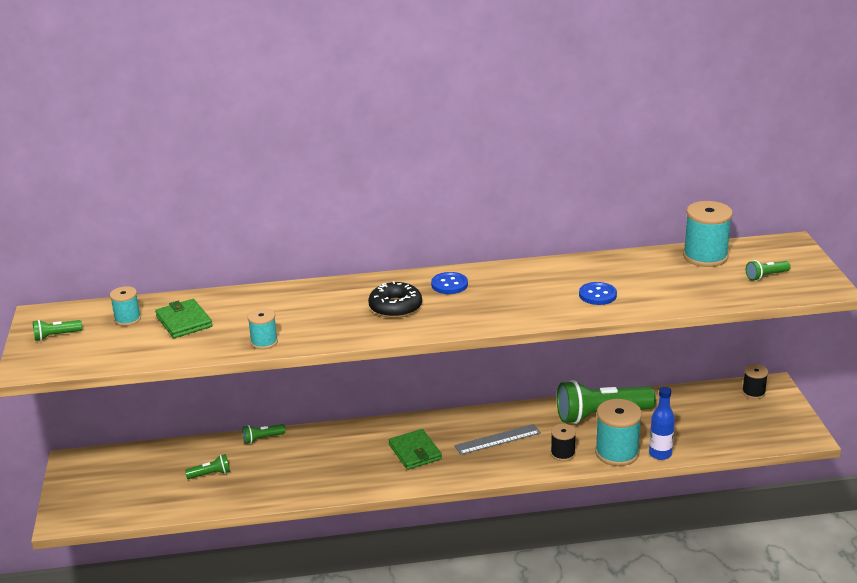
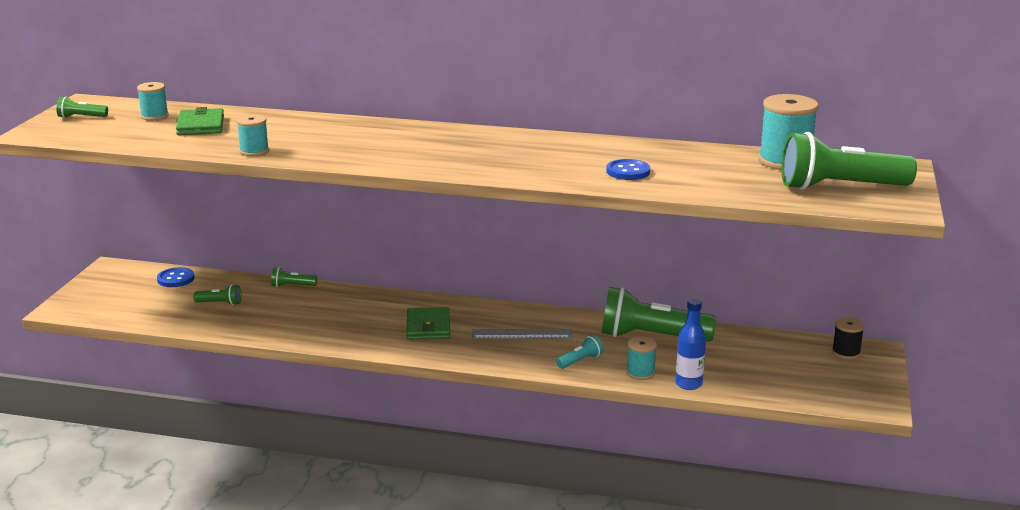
camera: 20 degrees right, 5 degrees down
(395, 307) = (407, 147): black donut -> none
(449, 284) = (481, 140): blue button -> blue button (176, 279)
(562, 454) = (580, 361): black spool -> turquoise flashlight
(617, 453) = (640, 373): turquoise spool -> turquoise spool, size x0.56
(766, 276) = (840, 187): green flashlight -> green flashlight, size x2.31

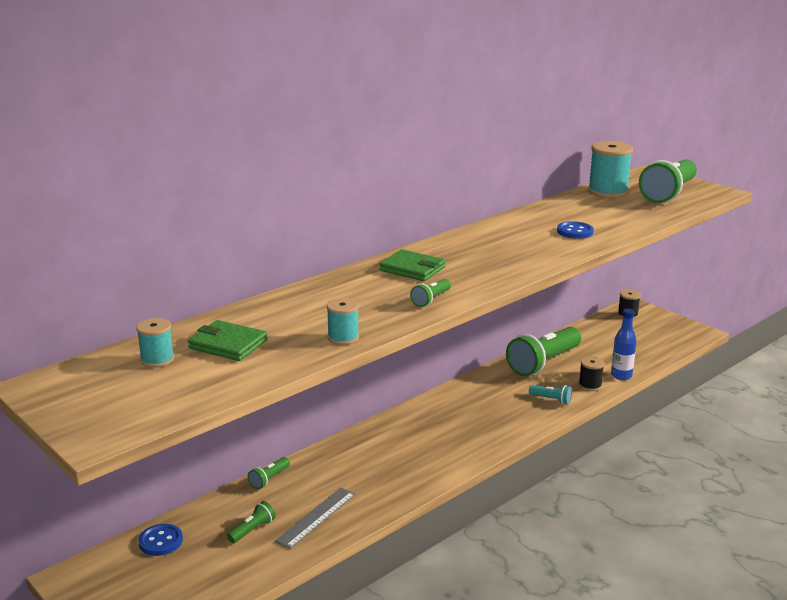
camera: 55 degrees left, 0 degrees up
(81, 117) = (89, 398): green flashlight -> green flashlight (431, 300)
(428, 327) = (429, 440): green wallet -> green wallet (412, 269)
(521, 334) = (487, 407): grey ruler -> grey ruler (316, 517)
(580, 361) = (551, 400): turquoise flashlight -> turquoise flashlight turned 120 degrees clockwise
(640, 373) = (590, 385): turquoise spool -> black spool

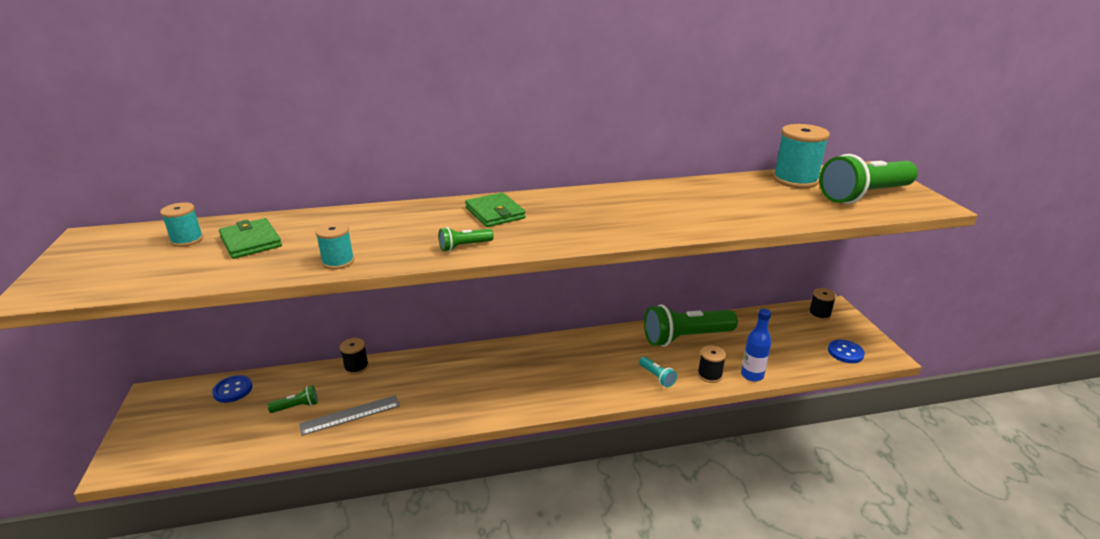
camera: 30 degrees right, 5 degrees up
(269, 479) = (356, 367): green flashlight -> black spool
(575, 232) = (702, 213): blue button -> blue button (845, 352)

